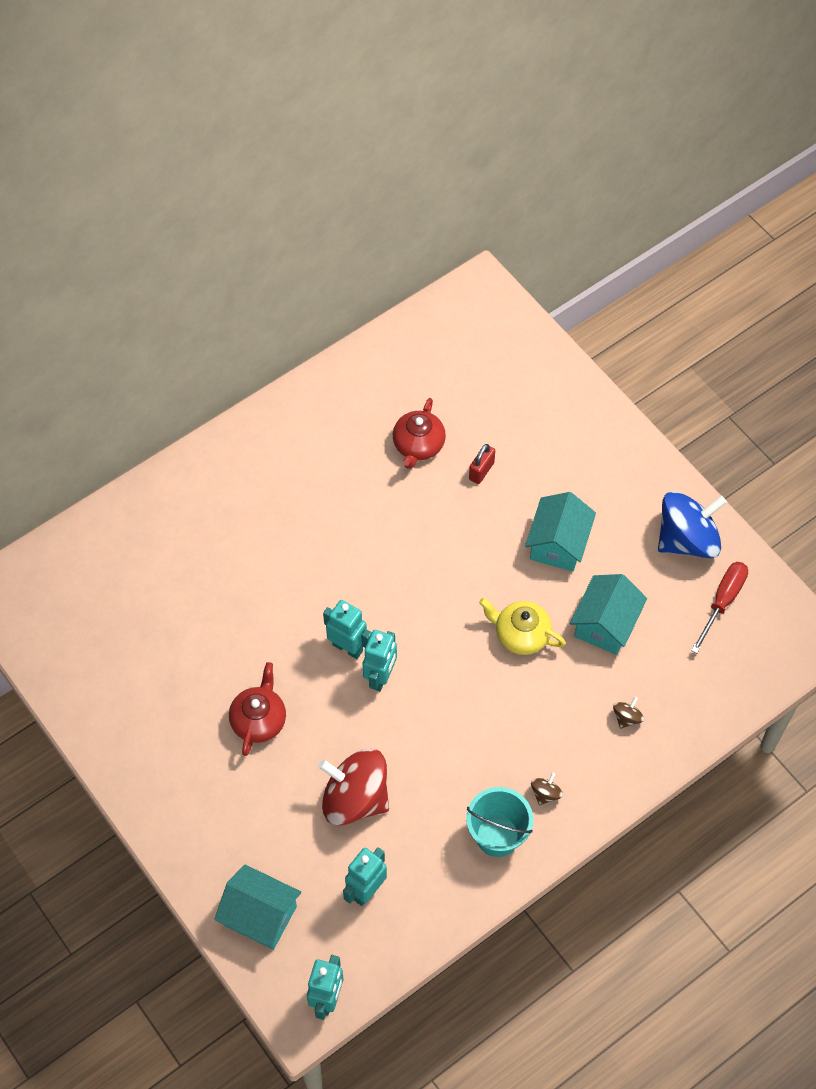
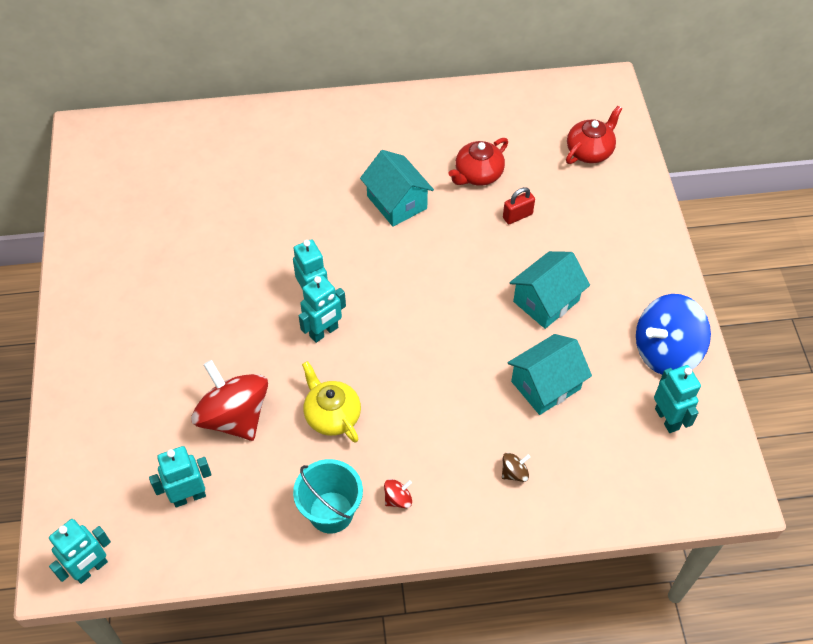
camera: 30 degrees right, 5 degrees down
(259, 720) = (204, 316): red teapot -> red teapot (590, 151)
(260, 915) = (90, 469): turquoise house -> turquoise house (397, 202)
(521, 634) = (465, 357): yellow teapot -> yellow teapot (332, 415)
(545, 793) = (398, 499): brown spinning top -> red spinning top
(687, 539) = (665, 351): blue spinning top -> blue spinning top turned 150 degrees clockwise
(722, 602) = (667, 419): red screwdriver -> turquoise robot

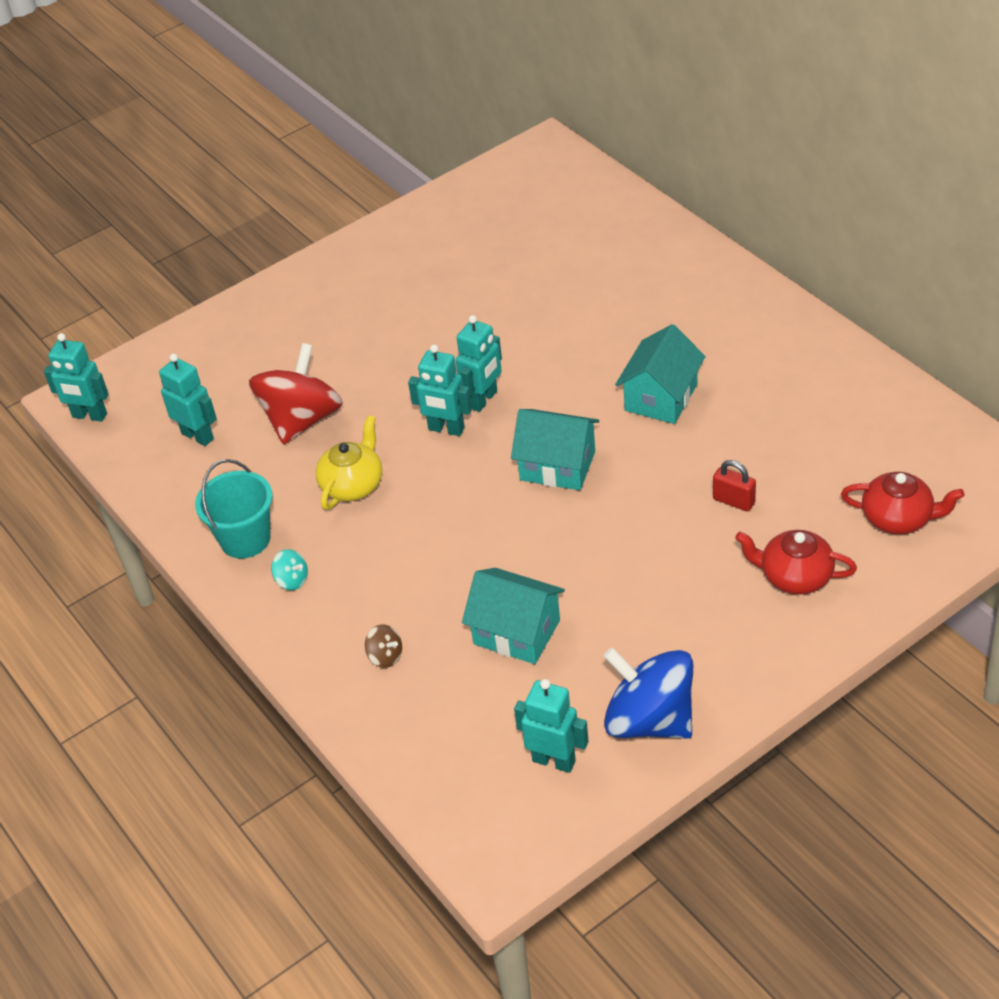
camera: 65 degrees right, 10 degrees down
(398, 499) = (292, 580): red spinning top -> turquoise spinning top
(477, 174) = (763, 440): red teapot -> red teapot (794, 576)
(546, 301) = (632, 581): turquoise house -> turquoise house (557, 466)
(667, 419) = (554, 760): turquoise robot -> turquoise robot turned 105 degrees counterclockwise

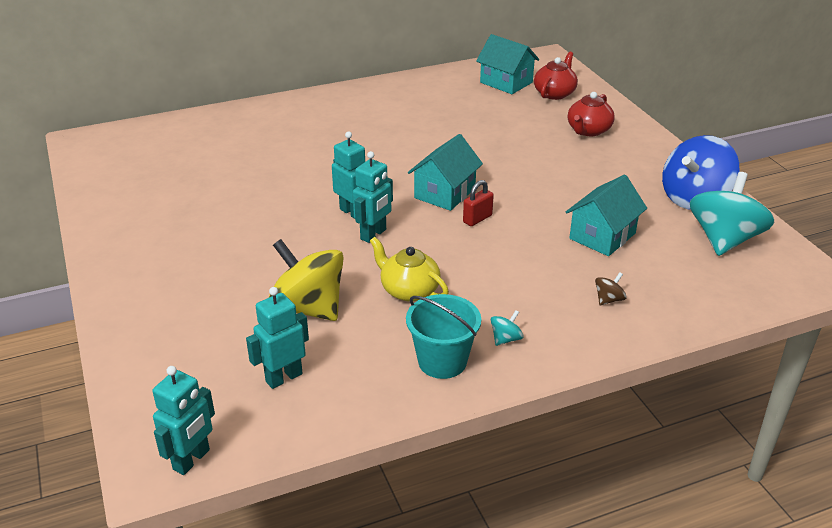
camera: 80 degrees left, 10 degrees down
(302, 419) = (308, 308): red spinning top -> yellow spinning top
(554, 760) = (724, 240): turquoise robot -> turquoise spinning top
(661, 397) = (402, 144): turquoise house -> turquoise house (506, 82)
(733, 501) = (515, 137): red padlock -> red padlock (477, 219)

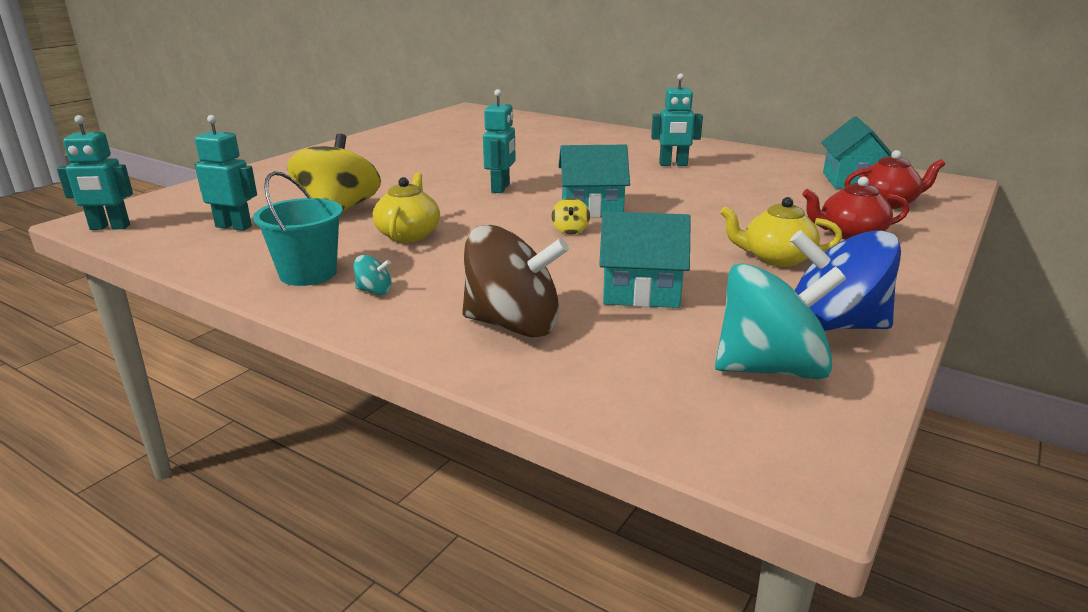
camera: 55 degrees right, 10 degrees down
(373, 234) = (478, 202): turquoise robot -> turquoise robot (673, 164)
(477, 219) = (570, 230): red padlock -> yellow spinning top
(598, 171) = (775, 258): none -> yellow teapot
(608, 299) = (513, 325): brown spinning top -> brown spinning top, size x2.48

